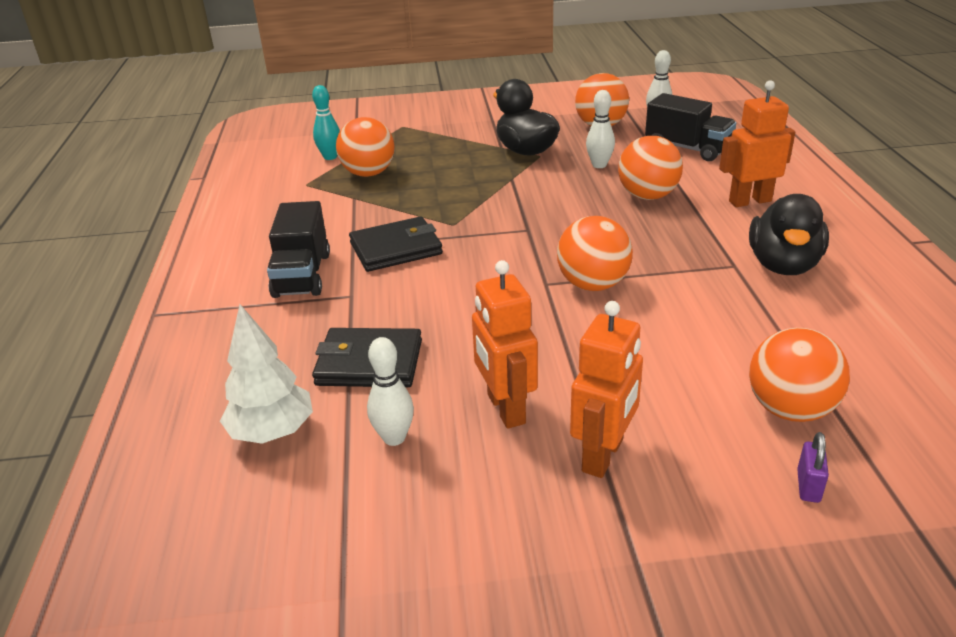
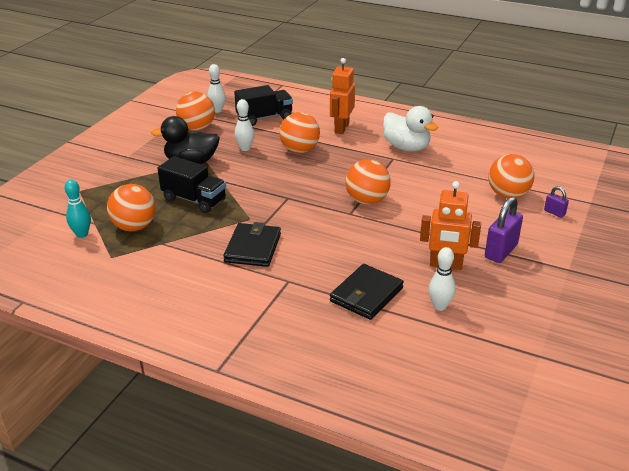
camera: 60 degrees left, 0 degrees up
(272, 432) = (400, 347): white tree -> none
(302, 275) = (241, 292): black truck -> black truck (194, 200)
(603, 455) = (501, 251): orange robot -> purple padlock
(783, 265) = (406, 147): black duck -> white duck

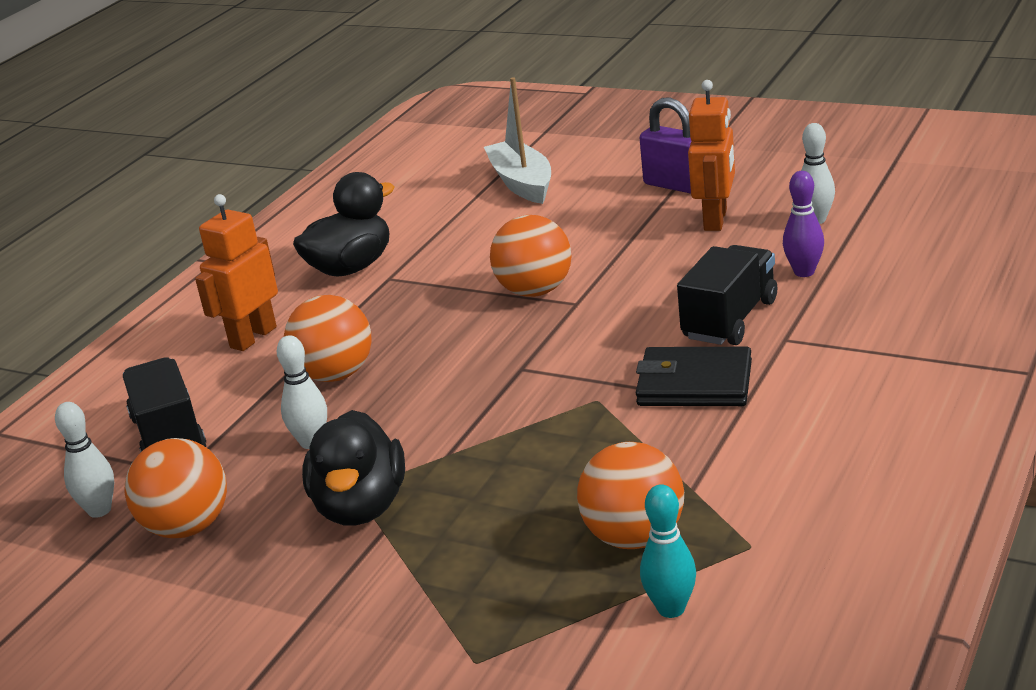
camera: 85 degrees left, 5 degrees down
(194, 200) = (527, 476): black truck -> black truck (730, 319)
(341, 128) = (253, 337): orange robot -> orange robot turned 105 degrees clockwise
(366, 294) = (804, 272): black wallet -> purple bowling pin
(406, 147) = (351, 268): white duck -> black duck
(508, 195) = (522, 183): orange ball -> white boat
(554, 213) = (572, 153): purple padlock -> none

